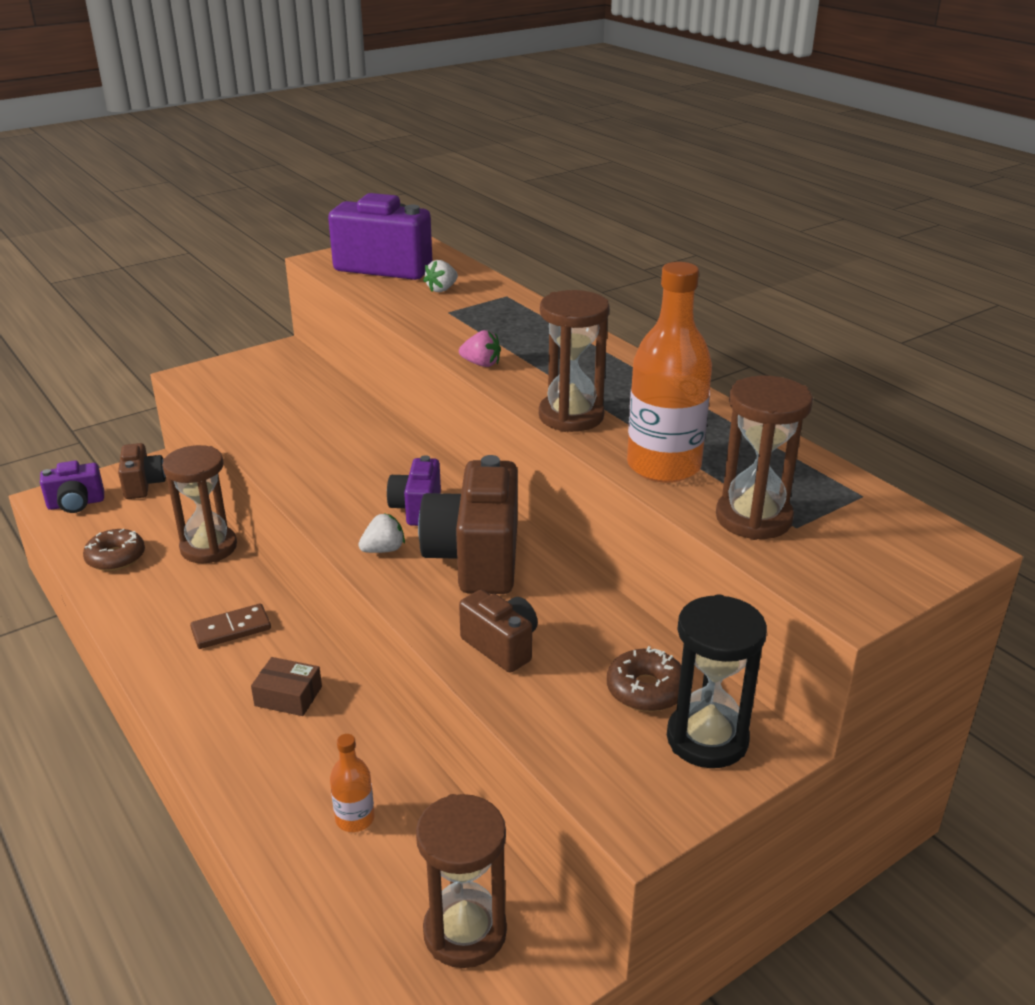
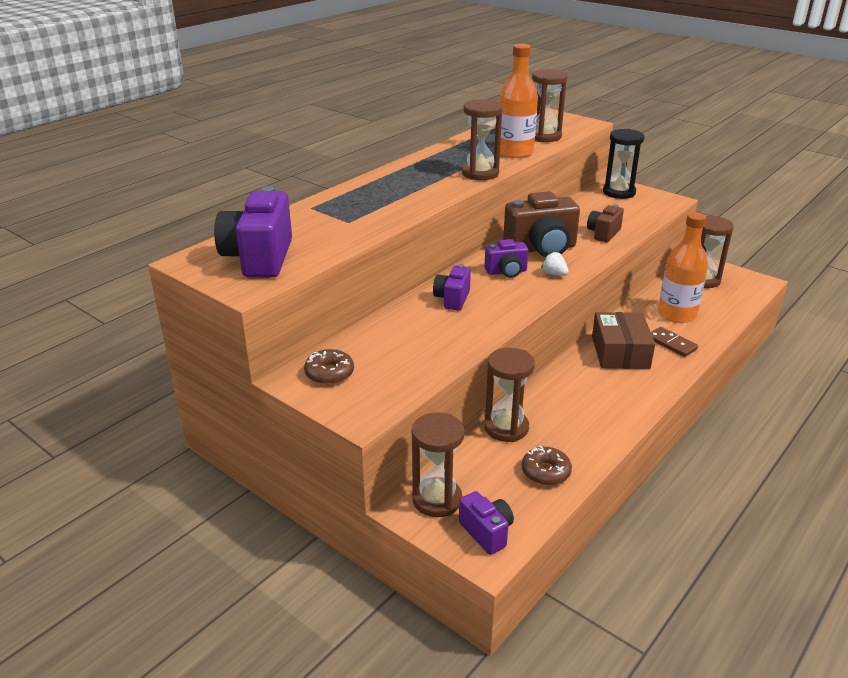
camera: 105 degrees left, 0 degrees up
(143, 485) = (437, 500): brown camera -> brown hourglass
(231, 629) = (583, 389): brown domino -> brown domino (671, 344)
(288, 696) = (620, 352): brown box -> brown box, size x1.83
(355, 818) = (677, 314): orange bottle -> orange bottle, size x2.02
(369, 454) = (452, 299): none -> purple camera
(442, 289) = (306, 230): white strawberry -> none
(481, 364) = (429, 201): pink strawberry -> none
(646, 690) = (602, 204): brown donut -> brown donut (329, 373)

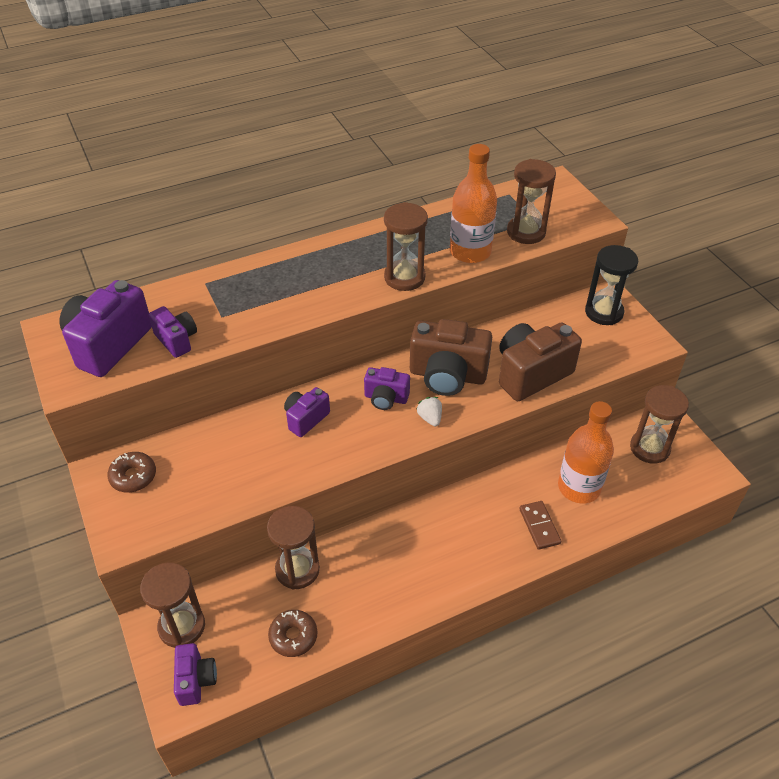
camera: 25 degrees right, 15 degrees up
(323, 242) = (177, 340): none -> purple camera
(603, 234) = (531, 374): brown camera -> brown camera, size x1.80
(620, 352) = (477, 517): brown box -> none

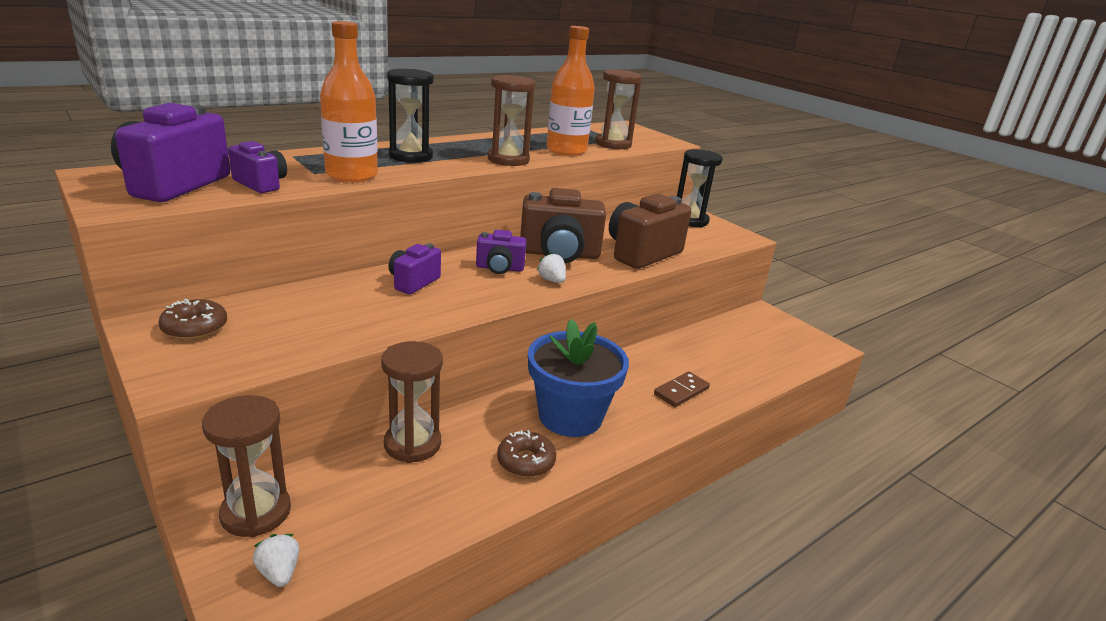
camera: 15 degrees left, 20 degrees down
(196, 680) = (279, 572): purple camera -> white strawberry
(293, 636) = (417, 510): brown donut -> brown donut (526, 461)
(311, 277) = (411, 156): none -> black hourglass
(431, 549) = (570, 416): none -> blue flower pot
(539, 526) = (681, 391): brown domino -> brown domino turned 75 degrees clockwise
(579, 487) = (707, 361): orange bottle -> orange bottle (351, 175)
(649, 448) = (760, 332): brown hourglass -> none

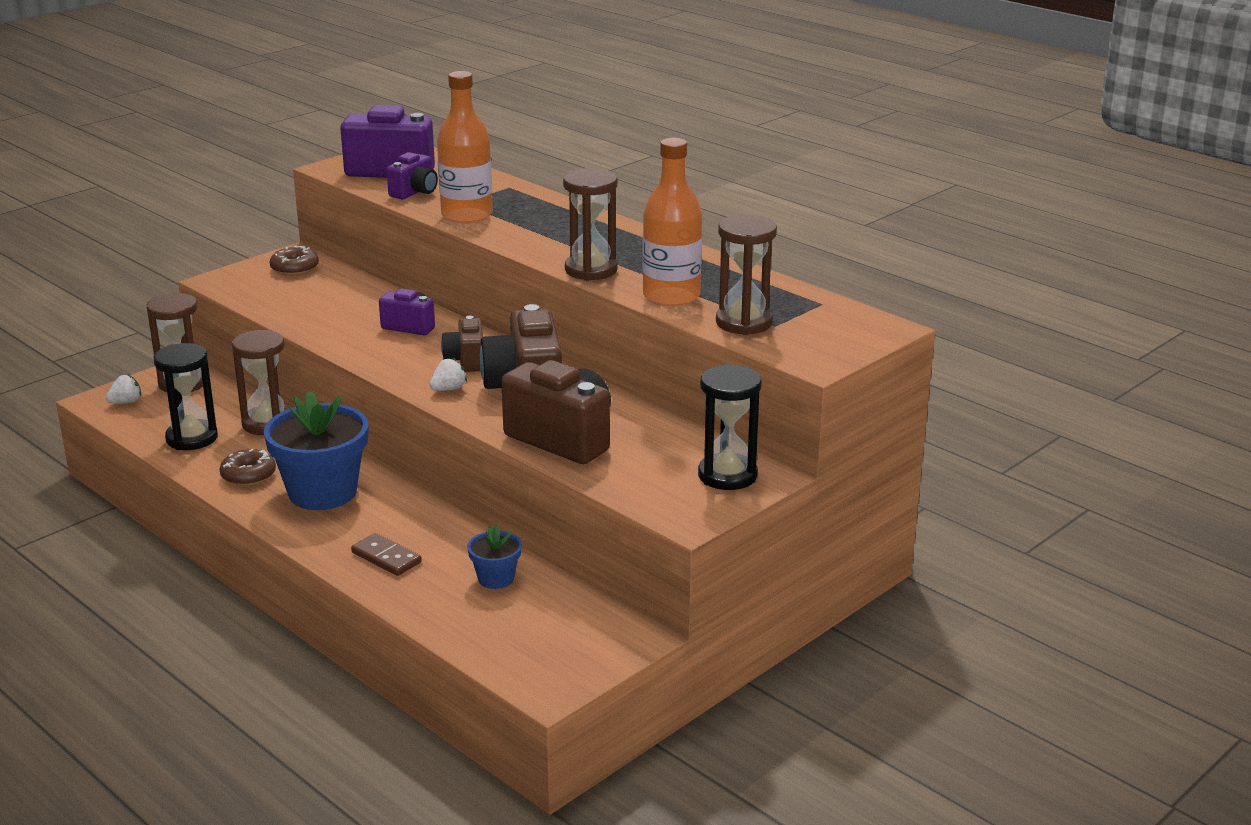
camera: 85 degrees right, 0 degrees up
(411, 156) = (555, 227): black hourglass -> black hourglass (192, 438)
(499, 268) = (466, 361): purple camera -> brown camera
(706, 349) = (496, 578): none -> blue flower pot

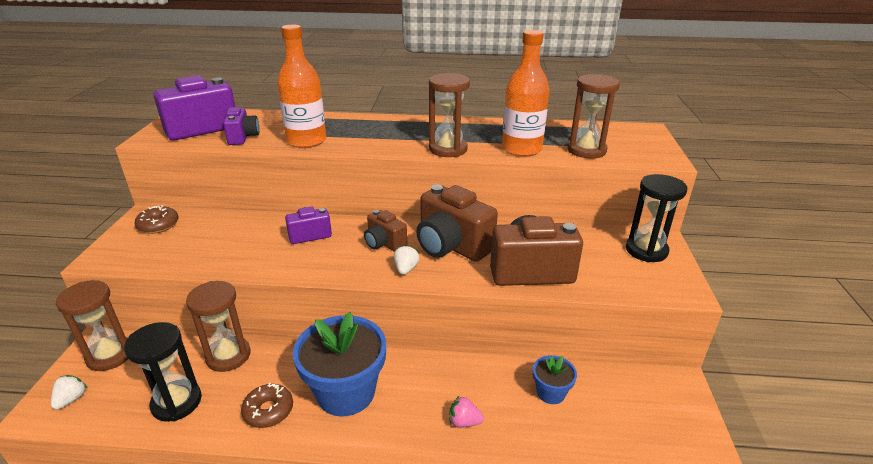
camera: 40 degrees left, 5 degrees up
(386, 558) = (464, 422): brown domino -> pink strawberry

